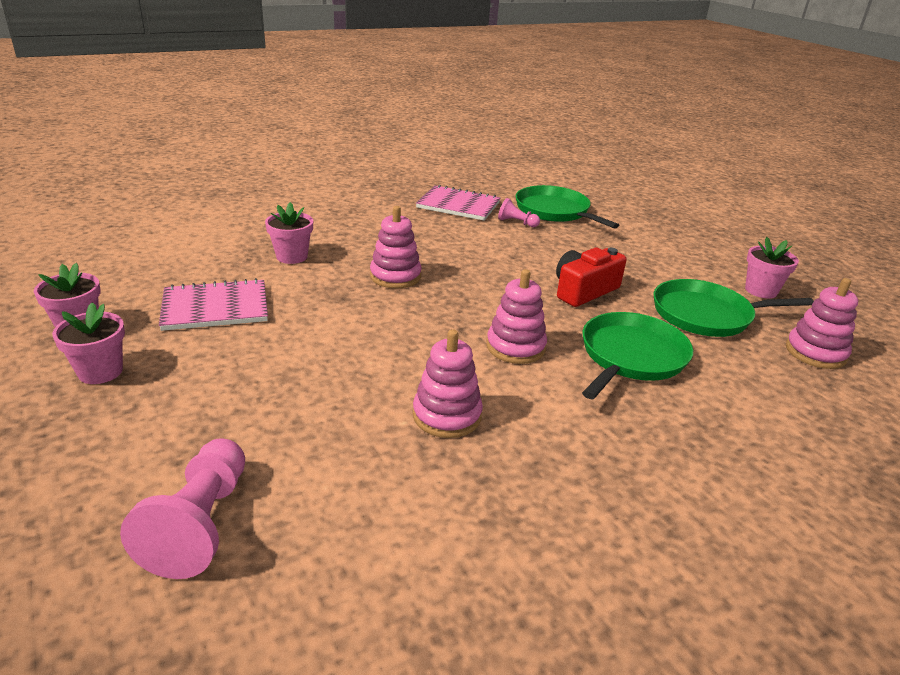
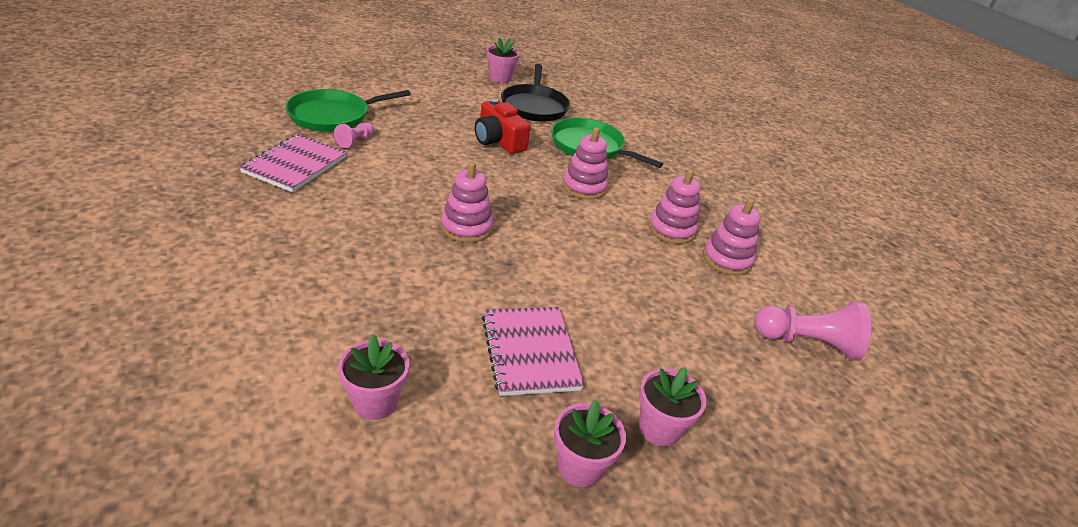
camera: 90 degrees left, 5 degrees up
(292, 256) = (411, 294): pink flower pot -> pink flower pot (375, 402)
(706, 315) = (534, 106): green pan -> black pan
(815, 352) = (577, 89): pink stacking toy -> pink stacking toy (726, 260)

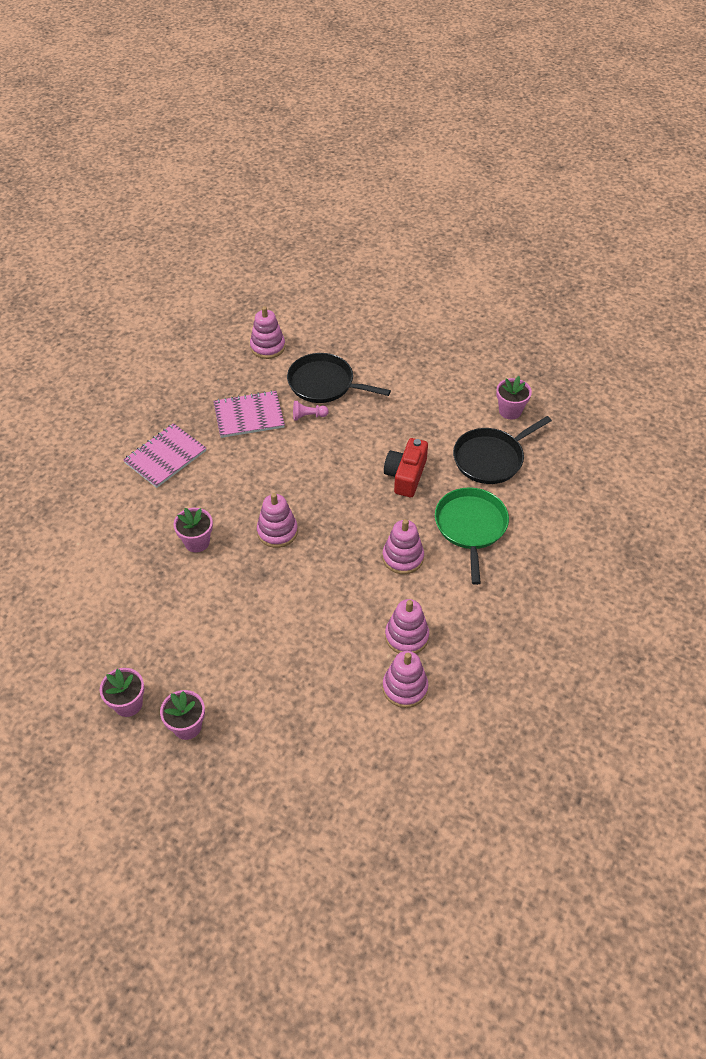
camera: 60 degrees right, 15 degrees up
(231, 113) = (267, 347): none -> pink stacking toy
(333, 116) = (324, 384): green pan -> black pan
(375, 402) = (99, 595): pink flower pot -> pink flower pot (197, 542)
(530, 352) = (193, 633): pink notebook -> pink notebook (165, 457)
(807, 342) = (350, 777): pink pawn -> none

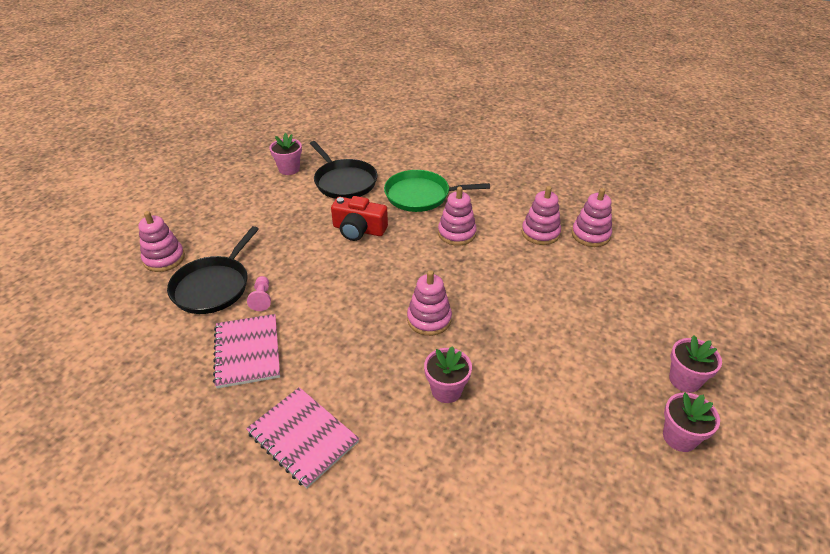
camera: 90 degrees left, 10 degrees down
(267, 347) = (127, 339): pink stacking toy -> pink stacking toy (164, 259)

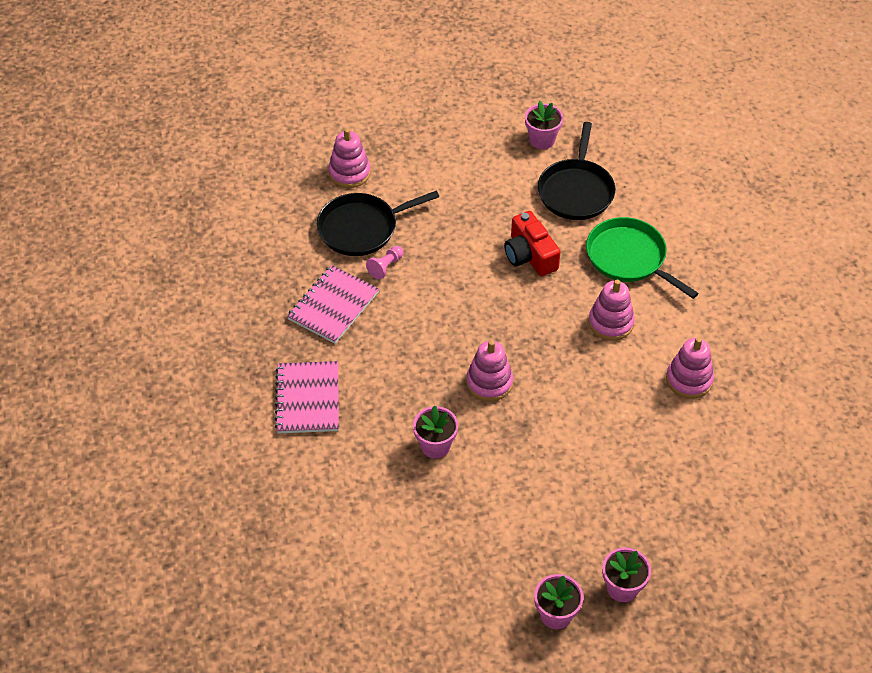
camera: 45 degrees right, 10 degrees up
(590, 235) = (735, 418): pink stacking toy -> none

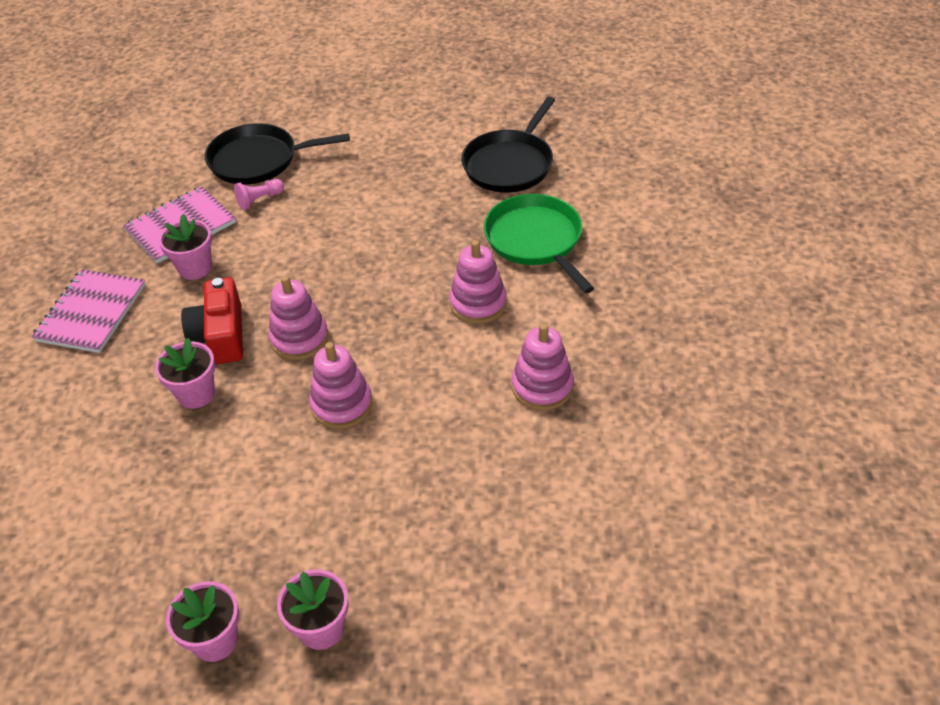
camera: 20 degrees right, 5 degrees down
(349, 173) = (278, 109): pink stacking toy -> pink stacking toy (342, 405)
(530, 255) = (422, 217): red camera -> red camera (221, 335)
(542, 140) = (498, 112): pink flower pot -> pink flower pot (195, 268)

